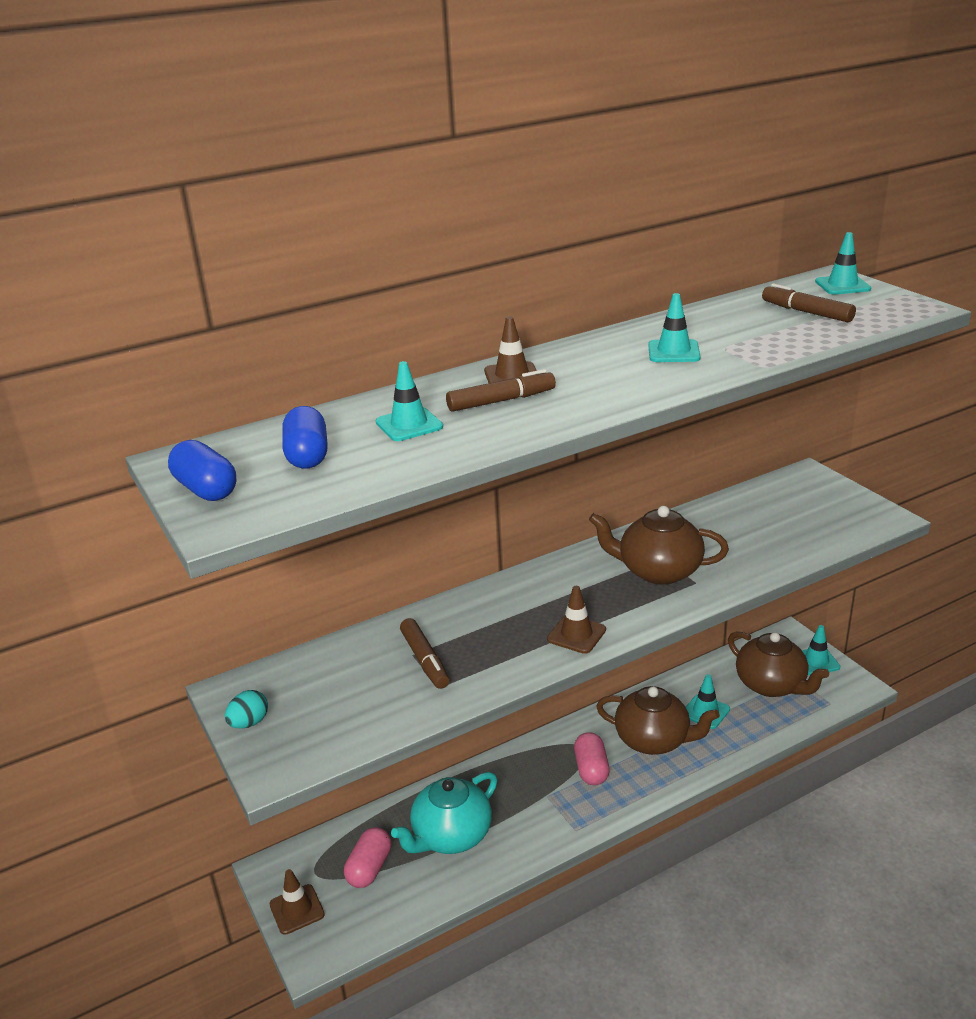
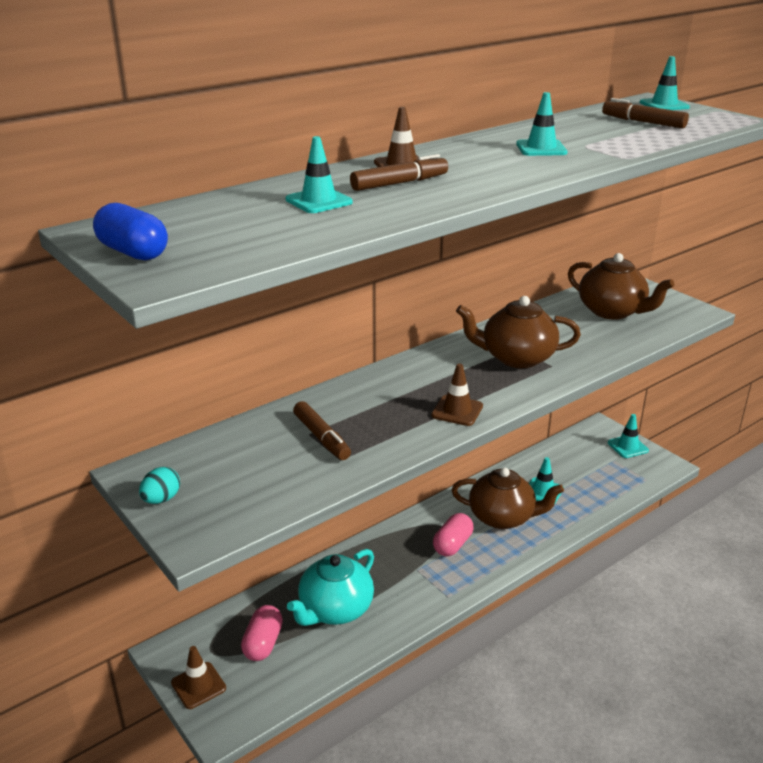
camera: 10 degrees left, 0 degrees up
(307, 456) = (227, 225): blue capsule -> none
(591, 769) = (452, 544): pink capsule -> pink capsule turned 45 degrees clockwise
(771, 685) = (594, 467): brown teapot -> brown teapot (612, 311)

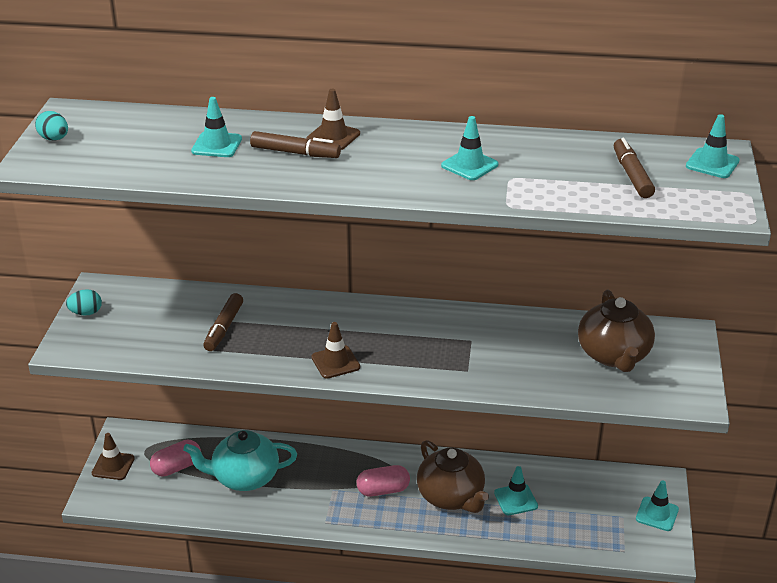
camera: 45 degrees right, 5 degrees up
(133, 252) = (54, 139): blue capsule -> turquoise egg
(516, 358) = (453, 348): brown teapot -> none

